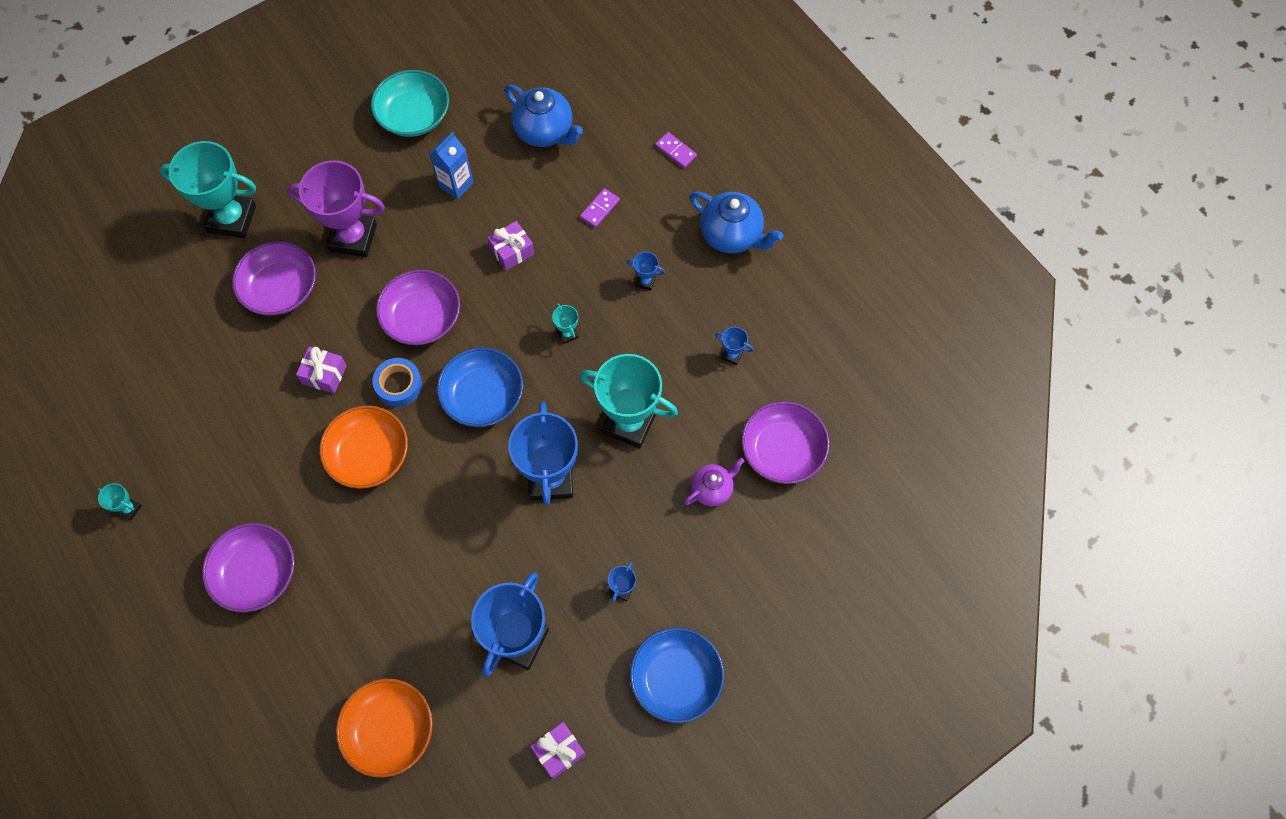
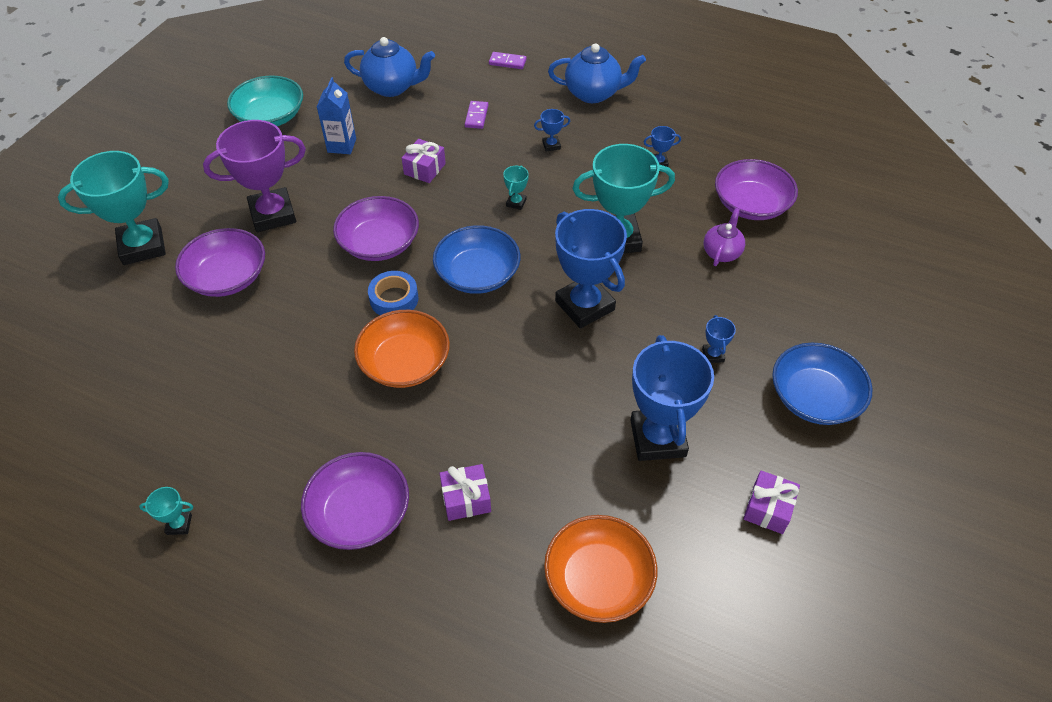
camera: 30 degrees left, 15 degrees down
(324, 374) = (316, 321): purple gift -> purple gift (466, 499)
(567, 334) = (516, 203): turquoise trophy -> turquoise trophy turned 75 degrees clockwise

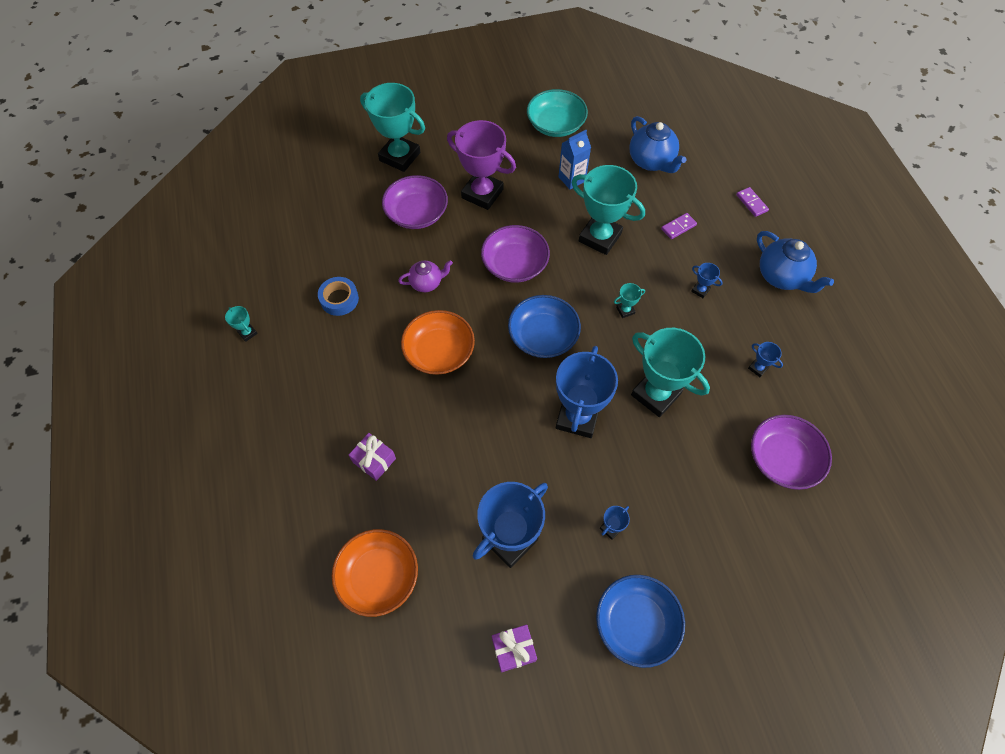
camera: 50 degrees right, 10 degrees up
(360, 513) = (321, 412): purple bowl -> none
(394, 299) = (480, 307): blue tape -> blue tape (339, 299)
(424, 169) = (600, 237): purple gift -> turquoise trophy
(721, 252) = (712, 471): purple teapot -> purple teapot (427, 283)

